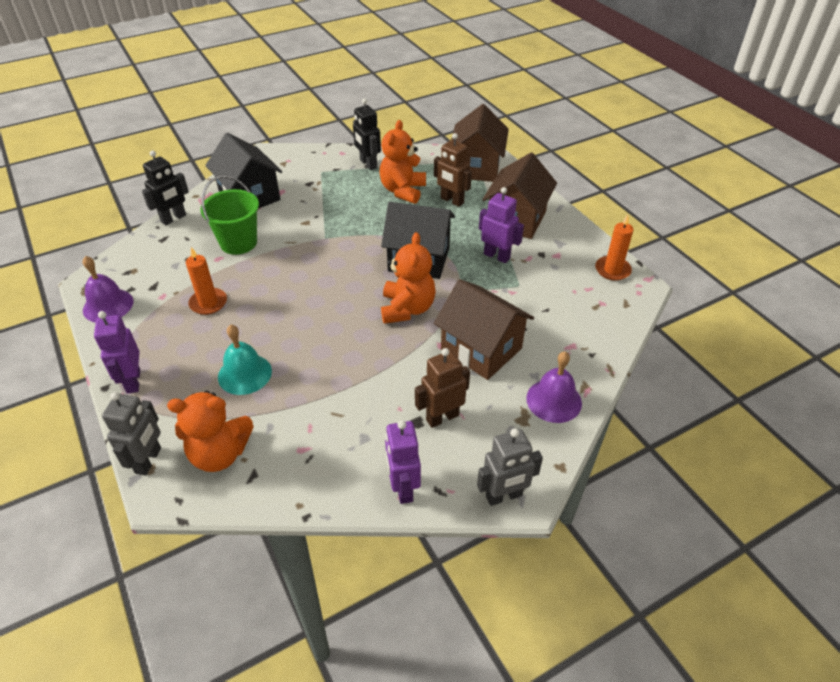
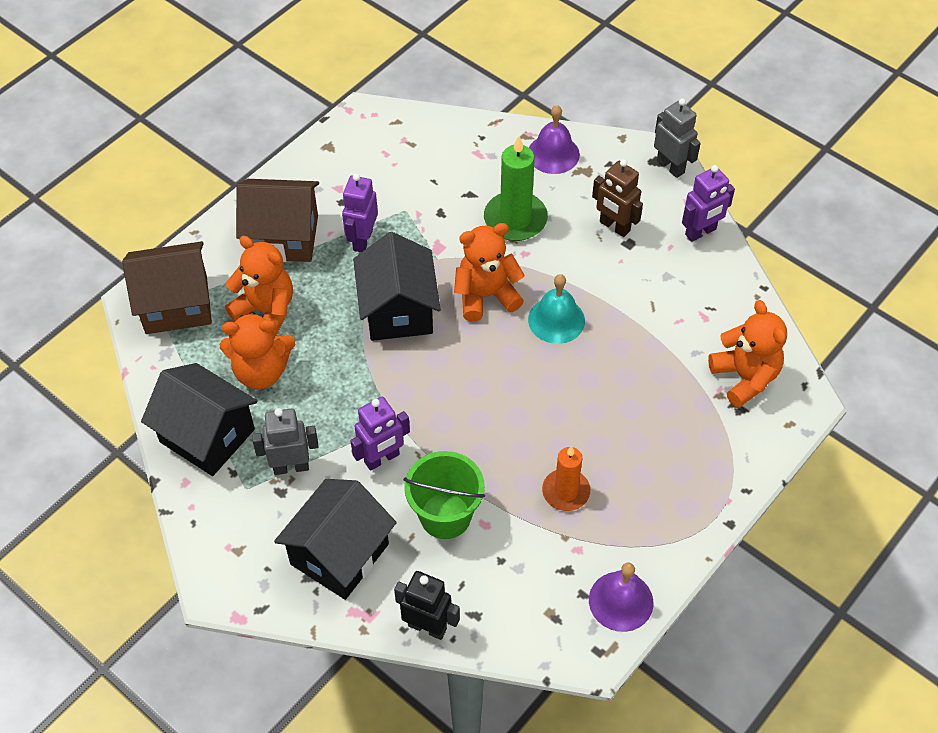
camera: 110 degrees left, 10 degrees up
(133, 381) = (709, 501): purple robot -> purple robot (382, 458)
(148, 460) = (783, 430): grey robot -> grey robot (291, 466)
(244, 374) = (646, 403): turquoise bell -> turquoise bell (556, 320)
(368, 164) = (207, 436): black robot -> black house
(452, 201) = (266, 311): brown robot -> orange teddy bear
(481, 349) = (515, 219): brown house -> green candle
(612, 270) = (346, 138): orange candle -> none

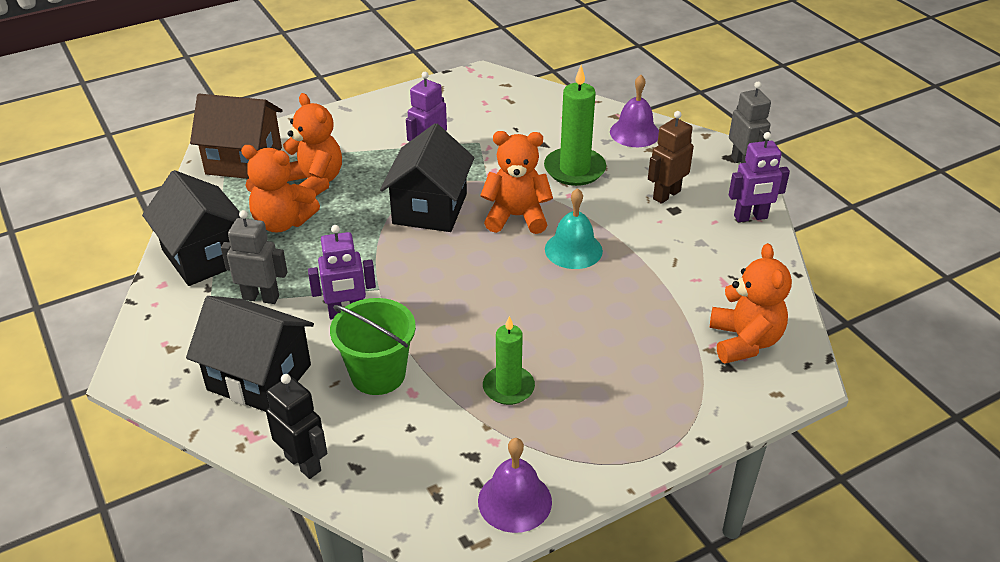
camera: 20 degrees right, 15 degrees down
(283, 237) = (362, 137): brown house -> none
(339, 554) = (259, 377): black house -> black house turned 60 degrees clockwise
(566, 491) = (508, 387): orange candle -> green candle
(614, 226) = (666, 195): brown robot -> brown robot turned 75 degrees clockwise

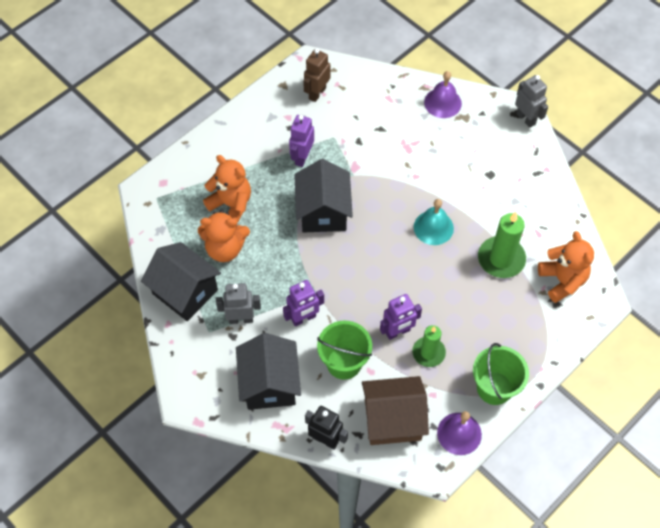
camera: 15 degrees left, 20 degrees up
(244, 161) = (169, 195): brown house -> brown house (393, 420)
(259, 377) = (269, 383): black house -> black house turned 75 degrees clockwise
(516, 217) = (385, 205): orange teddy bear -> none
(574, 169) = (411, 150): green candle -> green candle (501, 259)
(594, 452) = (494, 388): none -> green bucket
(666, 195) = (481, 161): brown robot -> brown robot (317, 93)
(750, 217) = (542, 170): purple robot -> purple robot (398, 332)

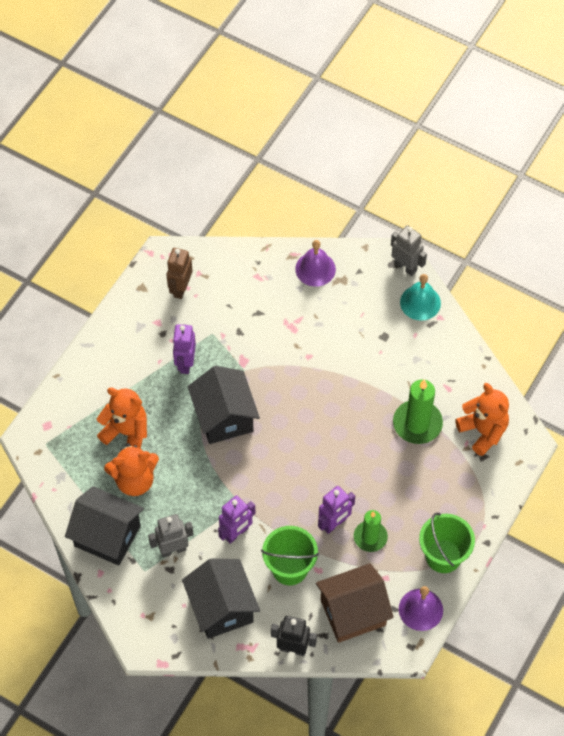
camera: 15 degrees left, 0 degrees up
(433, 227) = (341, 407): turquoise bell -> turquoise bell (420, 302)

